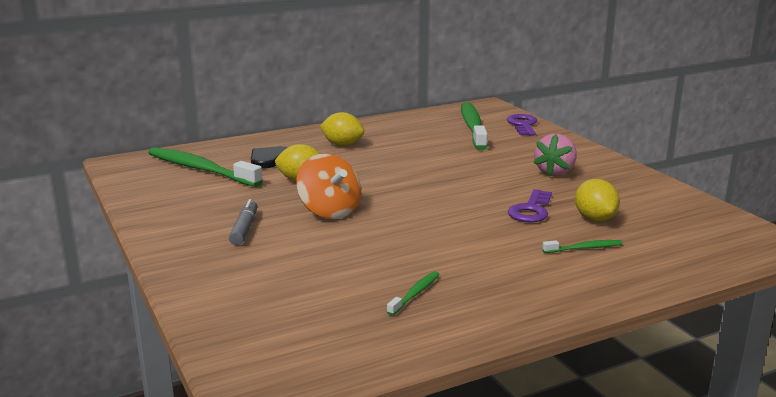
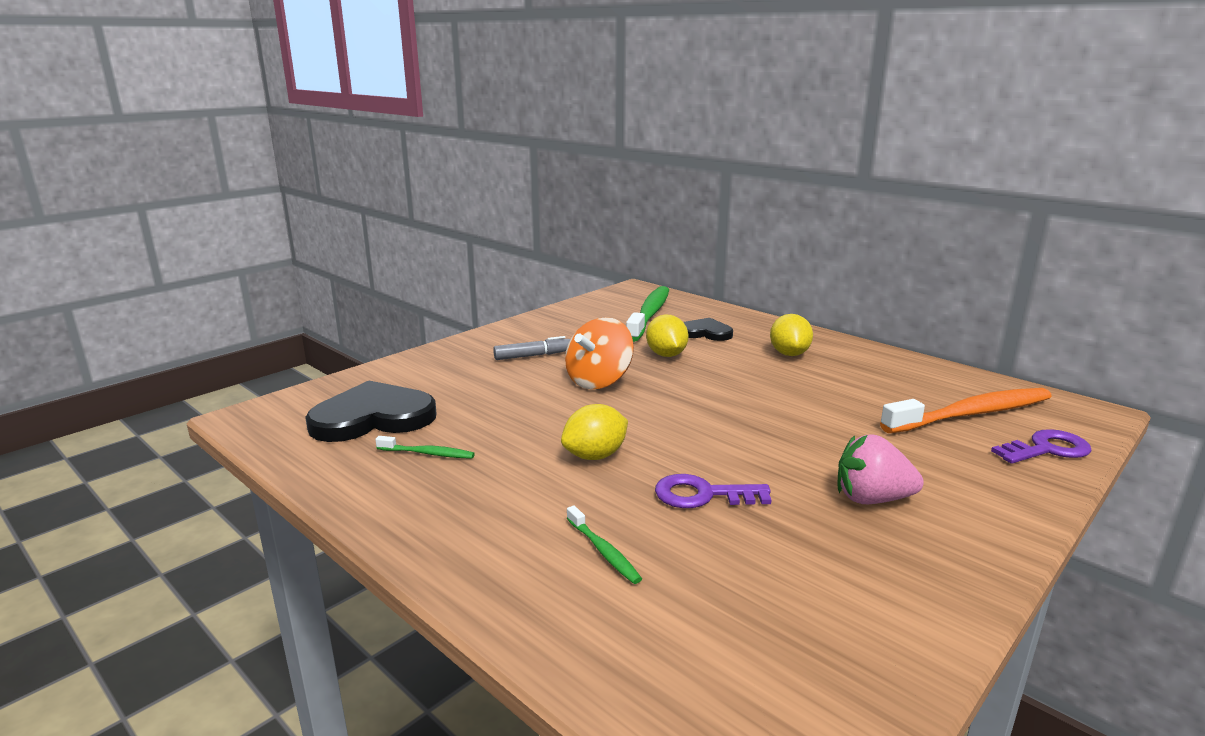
camera: 70 degrees right, 0 degrees up
(320, 315) = (373, 417): none -> black heart
(472, 127) = (971, 414): green toothbrush -> orange toothbrush
(595, 219) = (717, 552): yellow lemon -> yellow lemon (595, 456)

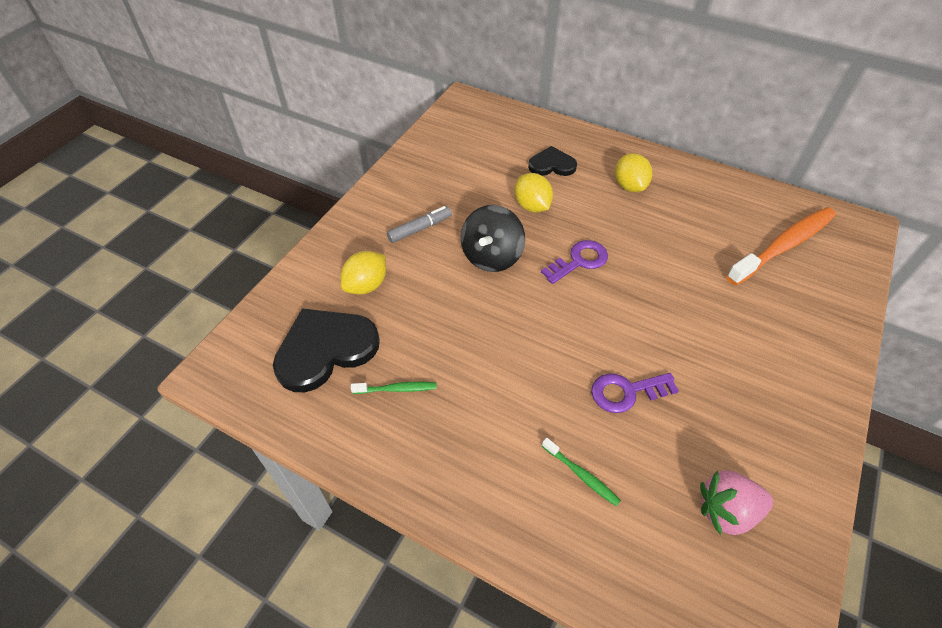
camera: 15 degrees left, 30 degrees up
(595, 456) = (530, 362): yellow lemon -> yellow lemon (366, 285)
(599, 381) = (491, 256): orange spinning top -> black spinning top
(649, 314) = (494, 143): green toothbrush -> none
(871, 499) = (742, 369): pink strawberry -> pink strawberry (726, 511)
(1047, 449) = (842, 281): purple key -> purple key (579, 261)

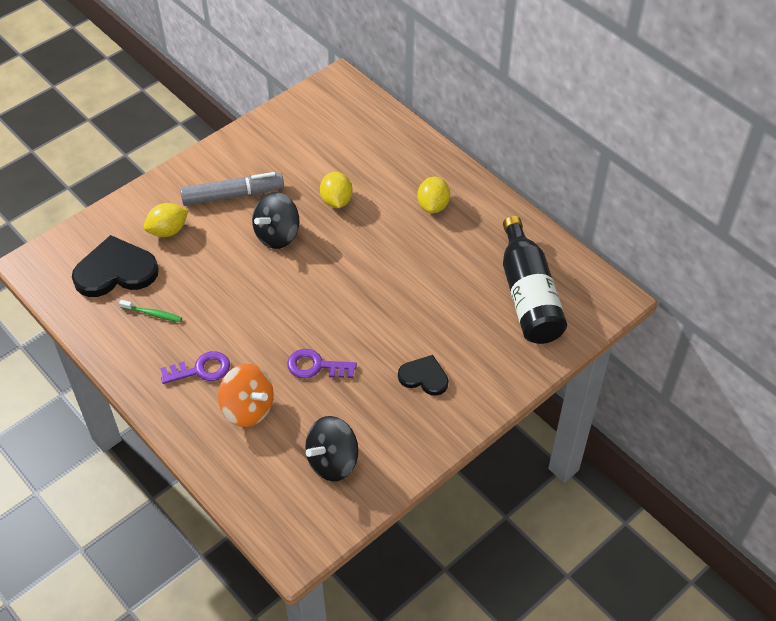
camera: 20 degrees right, 0 degrees up
(420, 229) = (233, 195): grey marker -> grey marker, size x1.68
(552, 165) = (378, 167): black heart -> black heart (424, 377)
(579, 261) = (345, 259): purple key -> purple key (201, 369)
(581, 475) = (248, 408): green toothbrush -> orange spinning top
(726, 511) = (332, 461): pink strawberry -> black spinning top
(783, 246) = (528, 295): orange toothbrush -> black bottle

